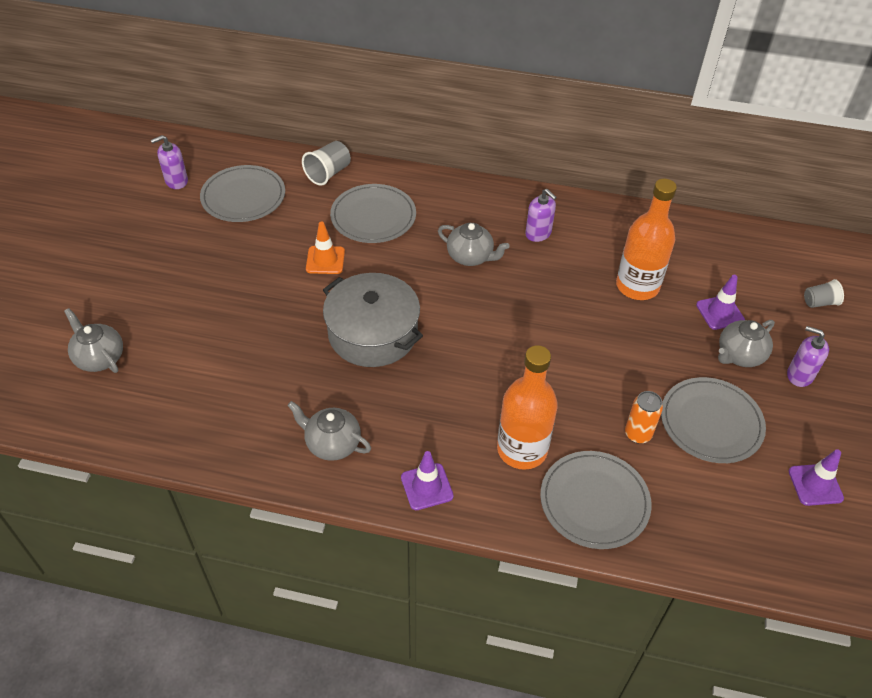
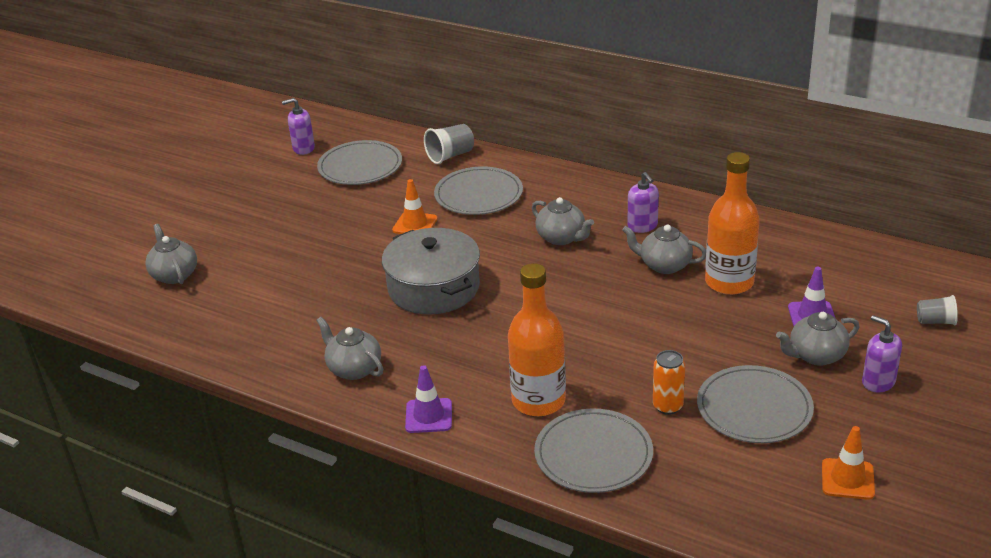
camera: 20 degrees right, 15 degrees down
(574, 275) = (664, 265): none -> grey teapot
(815, 485) = (847, 479): purple traffic cone -> orange traffic cone

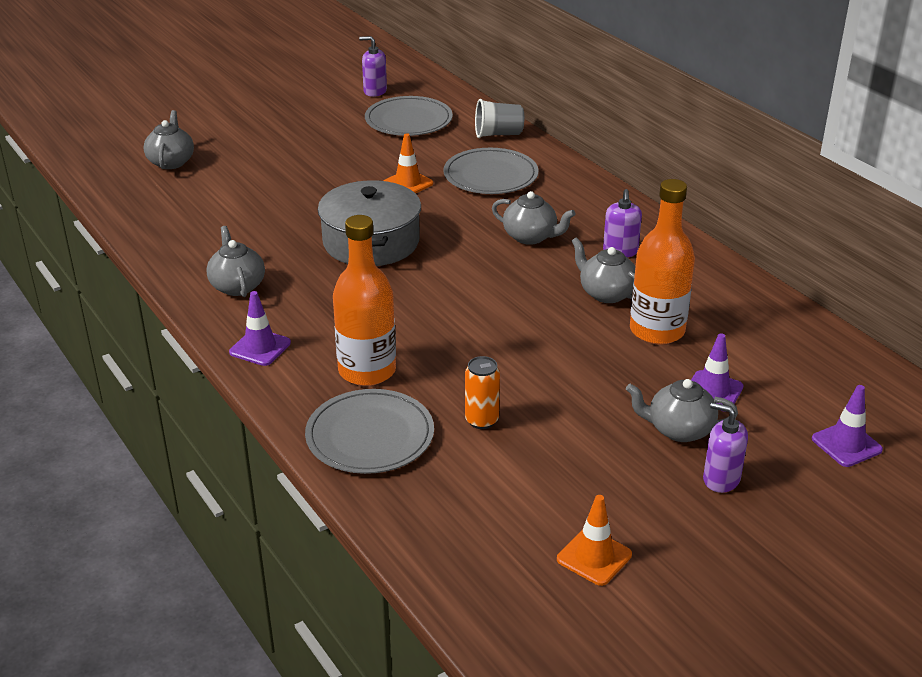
camera: 25 degrees right, 0 degrees up
(561, 238) = (530, 237): grey teapot -> grey teapot turned 45 degrees counterclockwise
(754, 408) = (565, 454): grey plate -> none
(878, 382) = (721, 479): purple soap dispenser -> purple soap dispenser turned 45 degrees counterclockwise
(935, 321) = (846, 444): grey cup -> purple traffic cone

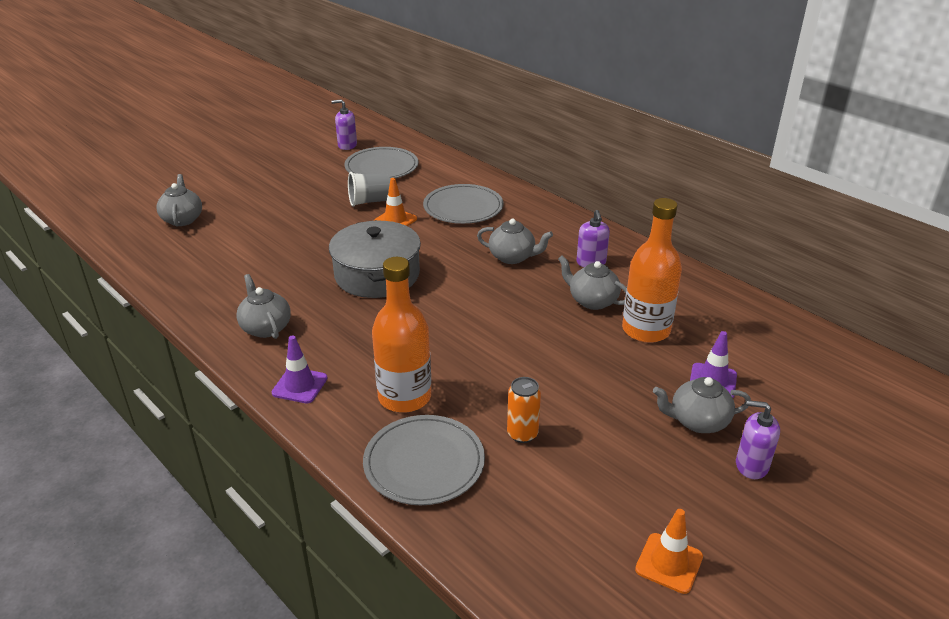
camera: 10 degrees left, 0 degrees up
(498, 134) = (459, 173): grey cup -> grey cup (370, 201)
(846, 444) = (842, 417): purple traffic cone -> none

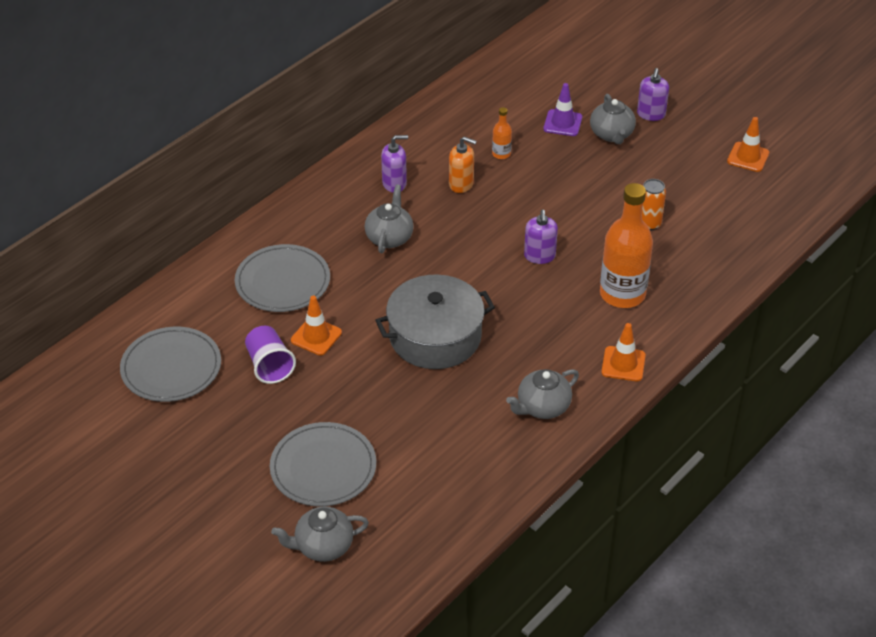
camera: 95 degrees left, 10 degrees up
(300, 385) = (623, 364): purple traffic cone -> orange traffic cone
(347, 145) = (98, 414): purple soap dispenser -> purple soap dispenser (539, 256)
(370, 201) = (269, 366): grey cup -> purple cup
(424, 463) = (694, 275): grey plate -> grey plate (323, 467)
(592, 301) = (461, 184): grey teapot -> orange soap dispenser
(646, 330) = (501, 154): orange bottle -> orange bottle, size x0.45

